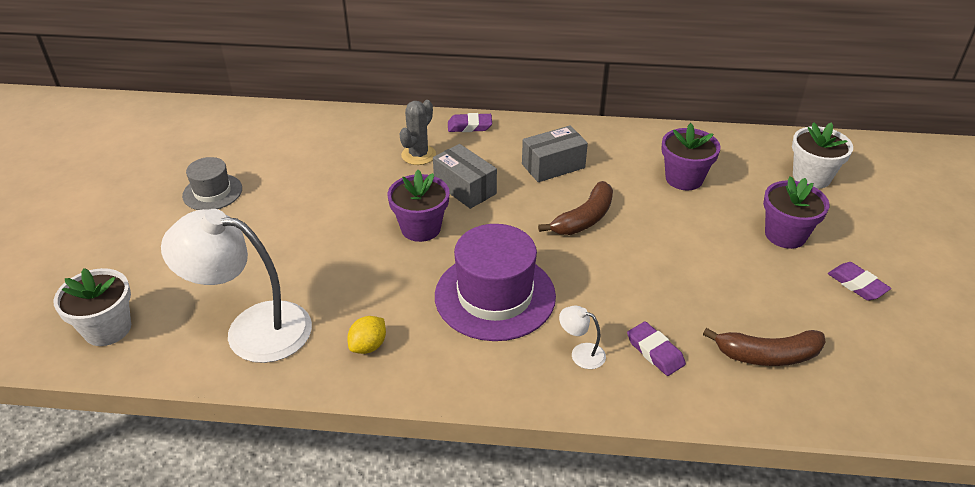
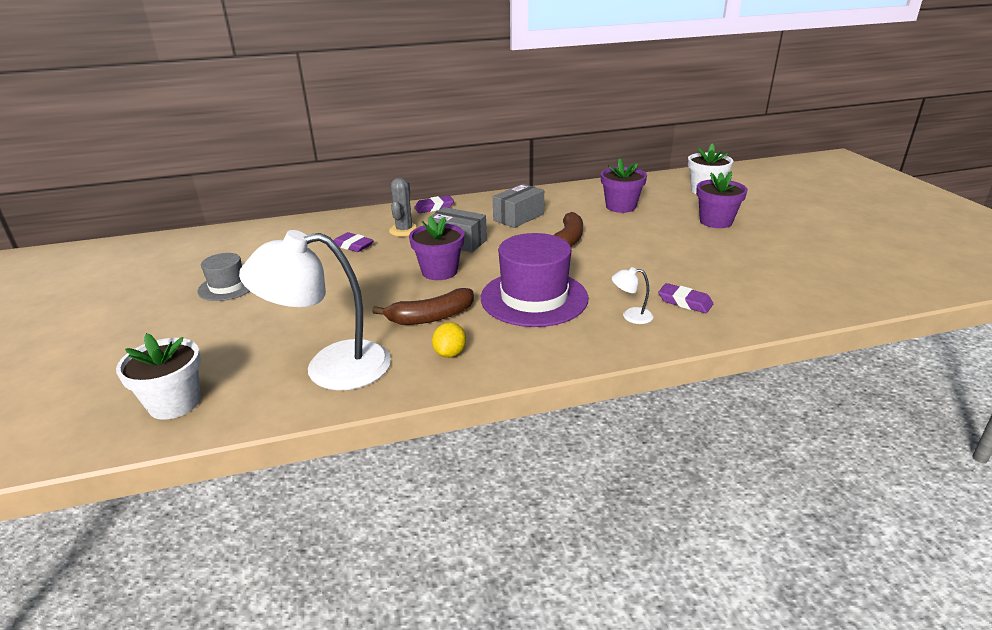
camera: 20 degrees left, 10 degrees down
(767, 355) = (764, 285): brown banana -> brown banana (431, 317)
(857, 284) = (785, 236): purple eraser -> purple eraser (353, 245)

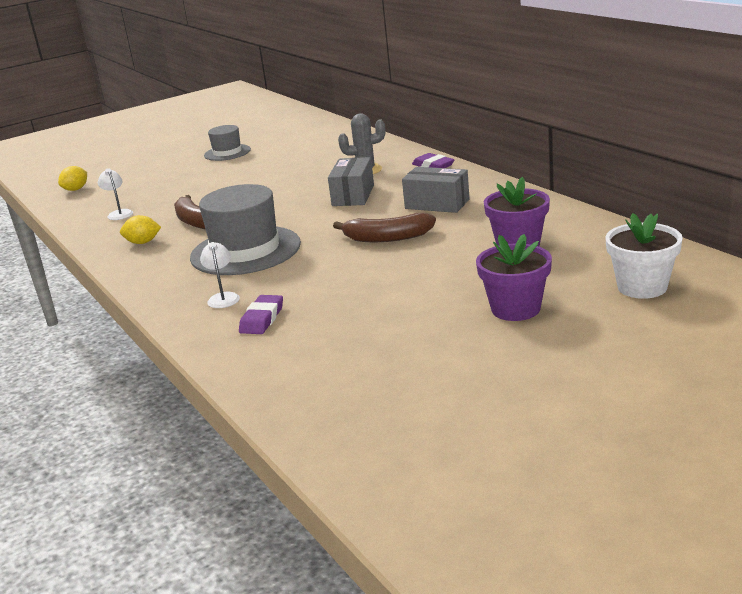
camera: 75 degrees right, 5 degrees down
(174, 403) = (76, 189): white flower pot -> yellow lemon
(330, 367) = (119, 213): white lamp -> white lamp, size x0.40
(353, 245) = (320, 163): purple eraser -> none
(439, 271) = (283, 205): purple flower pot -> none
(534, 298) = (245, 251): purple hat -> grey hat

